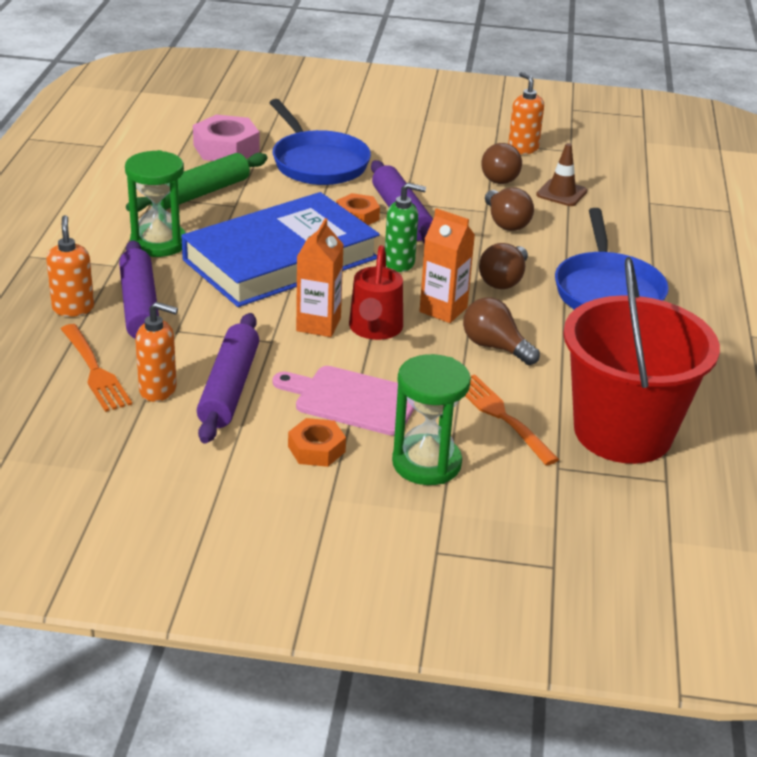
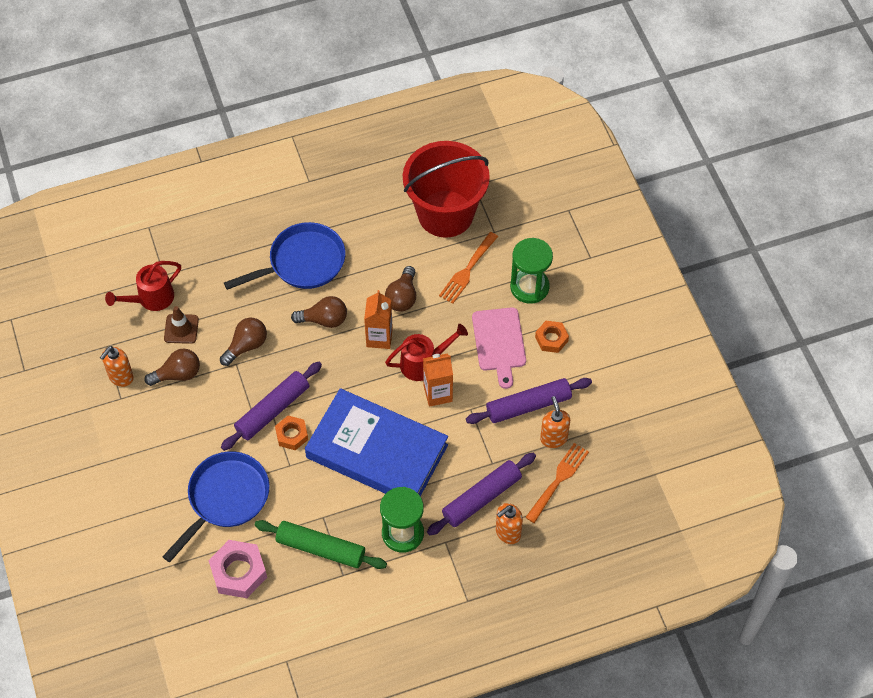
camera: 115 degrees left, 25 degrees up
(400, 263) = (339, 383): green soap dispenser -> none
(618, 187) = (151, 299): none -> red watering can

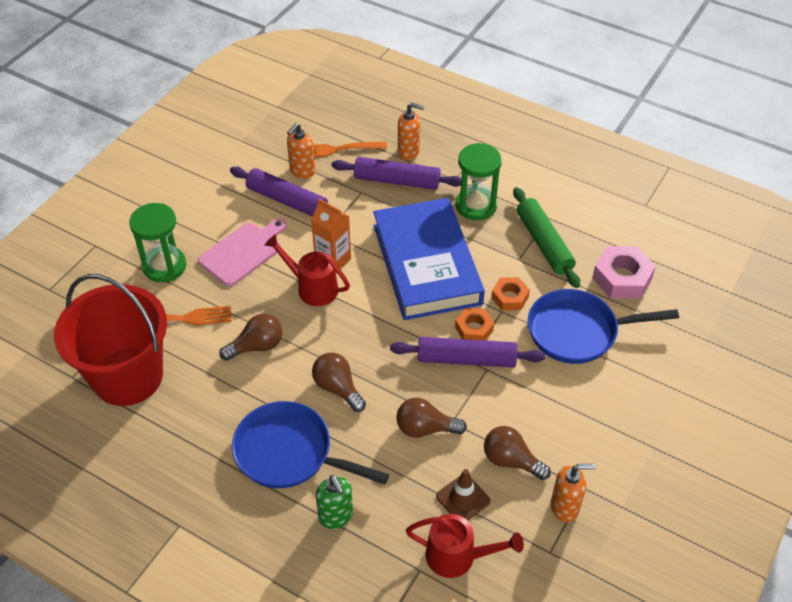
camera: 130 degrees left, 10 degrees down
(236, 258) = (336, 516): none -> green soap dispenser
(379, 337) = (317, 334): orange carton -> none
(551, 339) = (208, 222): orange nut -> orange nut (510, 297)

